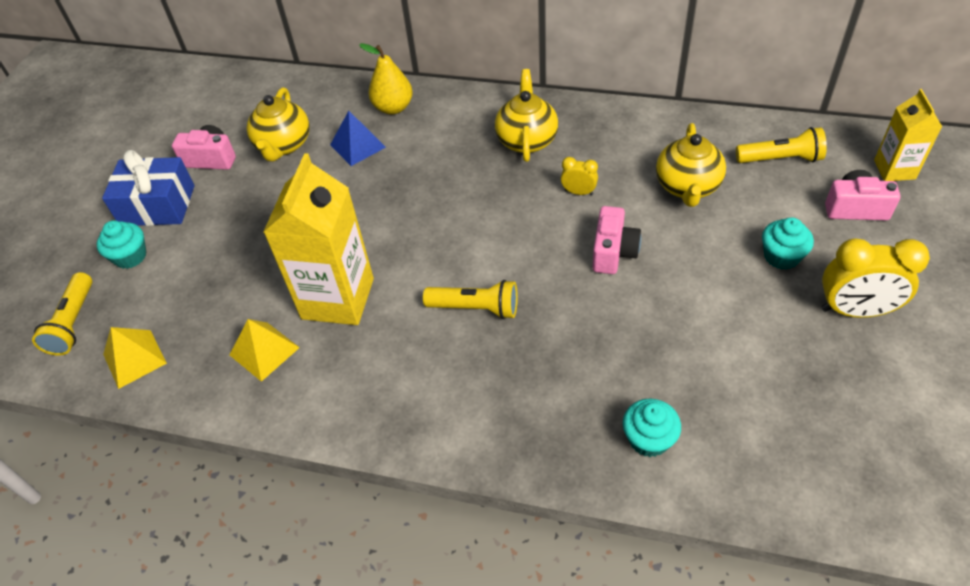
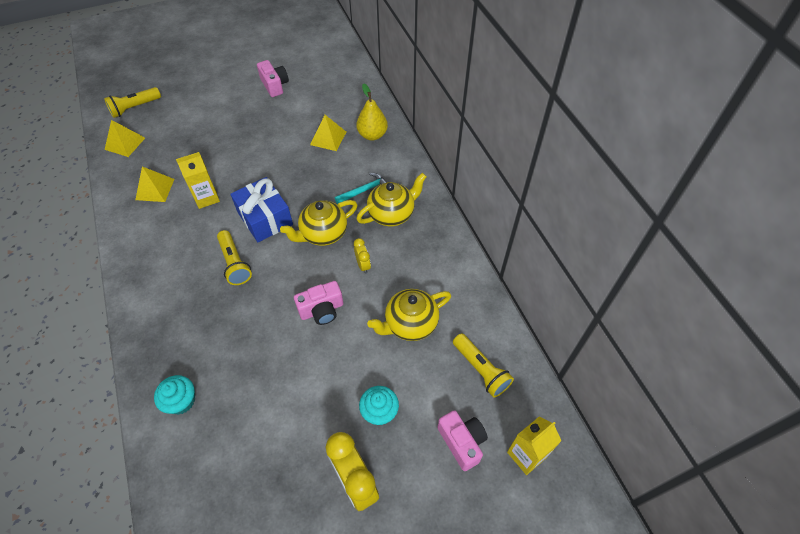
camera: 50 degrees right, 5 degrees up
(130, 256) = (187, 100): turquoise cupcake -> none
(157, 205) = (228, 87): blue gift -> blue gift (265, 218)
(283, 145) = (306, 107): yellow teapot -> yellow teapot (323, 234)
(338, 298) = (206, 198): yellow carton -> yellow carton, size x0.56
(357, 146) = (328, 138): blue pyramid -> yellow pyramid
(471, 148) = (364, 190): none -> turquoise hammer

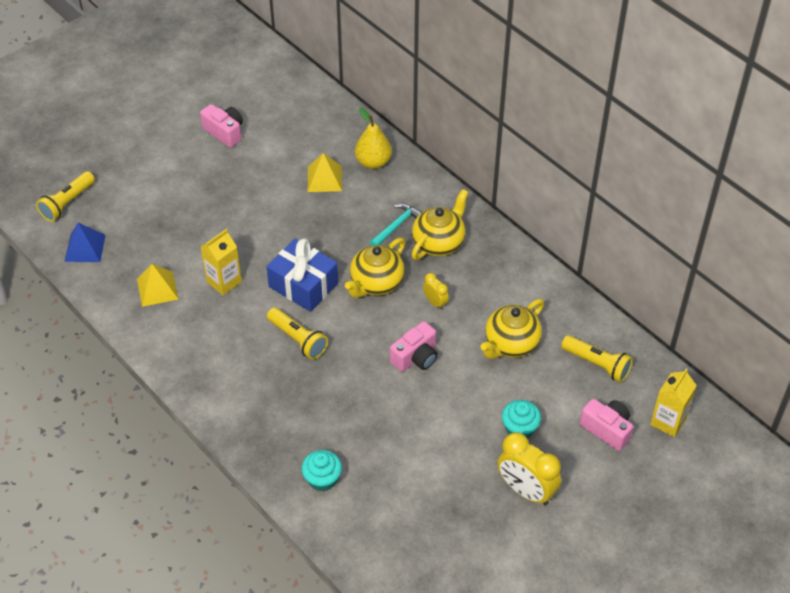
camera: 20 degrees left, 5 degrees down
(125, 143) = (85, 248): yellow pyramid -> blue pyramid

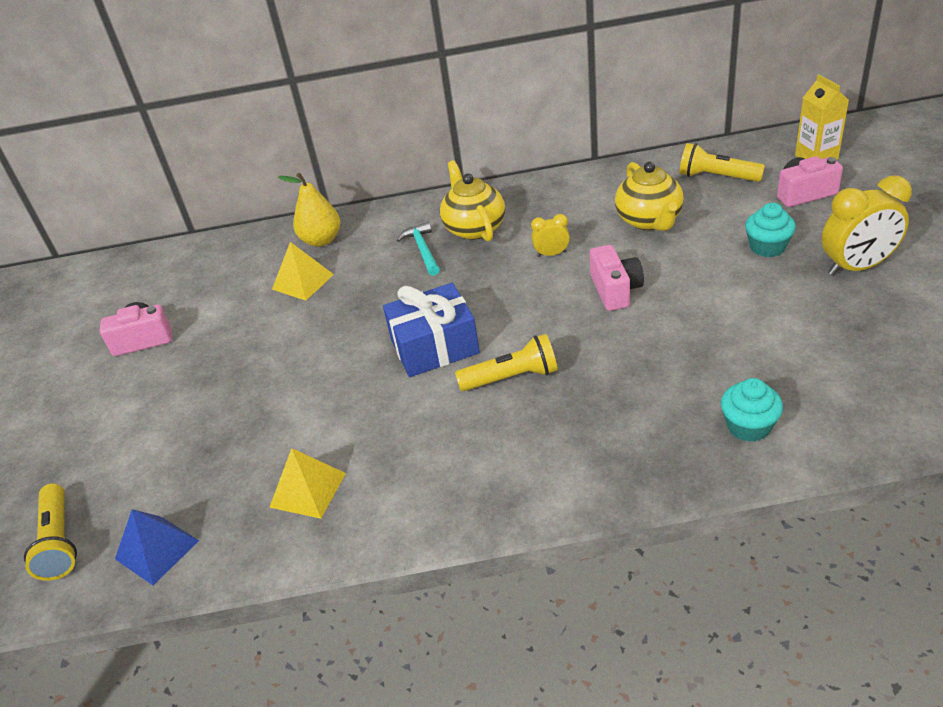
camera: 50 degrees left, 10 degrees down
(224, 281) = (362, 416): yellow carton -> none
(376, 283) = (486, 288): yellow teapot -> none
(597, 364) = (717, 177): yellow flashlight -> yellow flashlight turned 135 degrees counterclockwise

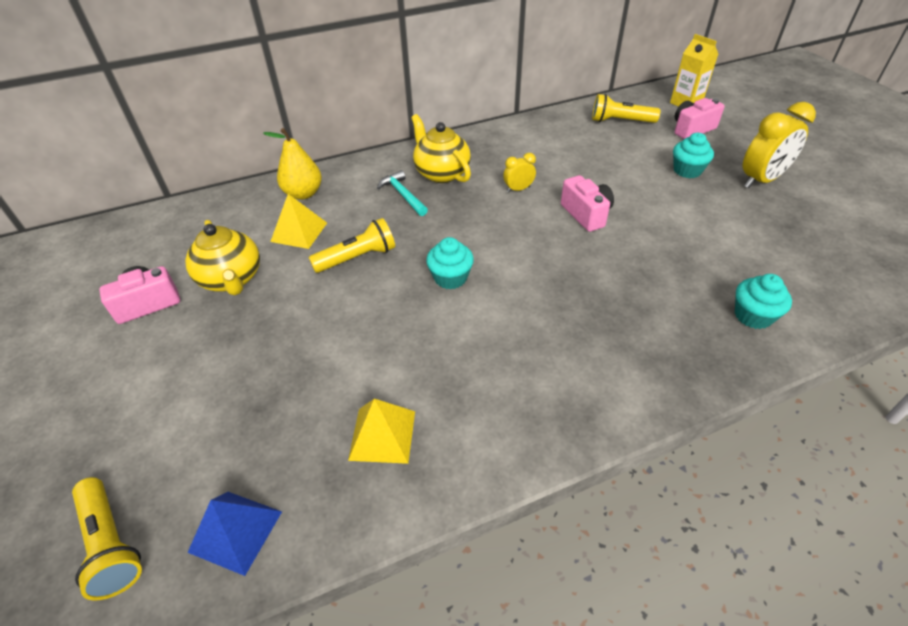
camera: 20 degrees left, 5 degrees up
(434, 346) = (450, 278): blue gift -> turquoise cupcake
(512, 377) = (534, 298): yellow flashlight -> yellow flashlight (357, 258)
(649, 221) = (585, 157): yellow teapot -> yellow teapot (232, 279)

